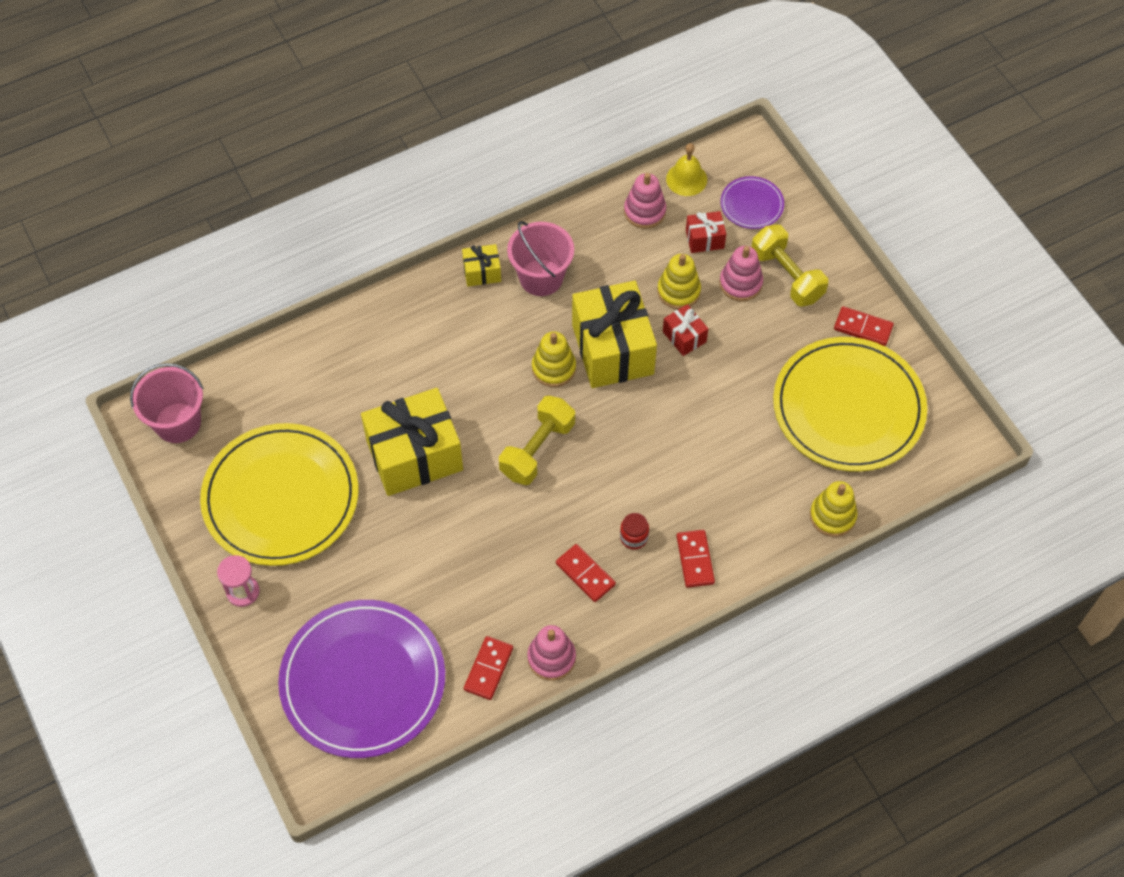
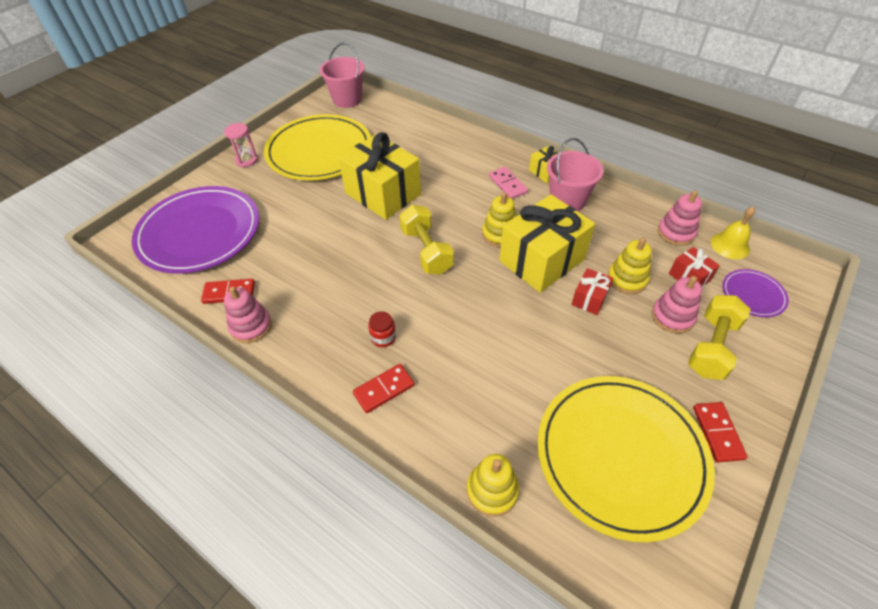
camera: 65 degrees right, 10 degrees down
(479, 320) = (508, 184): none -> pink domino
(537, 449) = (426, 251): yellow dumbbell -> yellow dumbbell turned 60 degrees clockwise
(585, 574) = (334, 319): red domino -> none

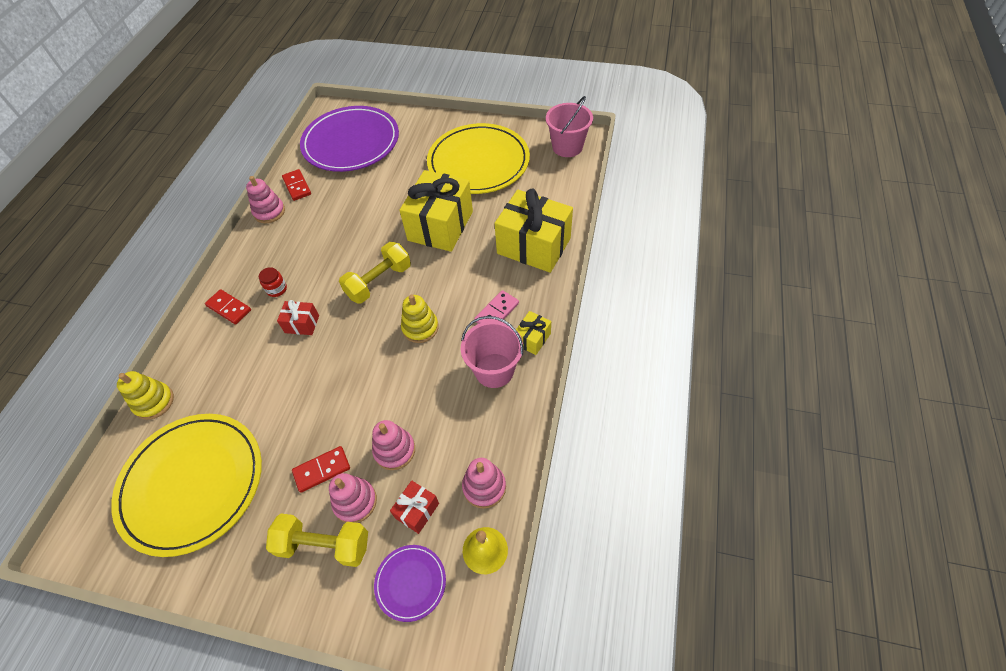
camera: 70 degrees right, 5 degrees up
(246, 160) = (444, 126): pink hourglass -> none
(542, 260) = (397, 371): yellow gift -> yellow gift (533, 246)
(589, 299) = (358, 422): red gift -> red gift (302, 324)
(627, 279) = (394, 450): yellow stacking toy -> pink stacking toy
(717, 433) = (225, 561): red domino -> red domino (322, 470)

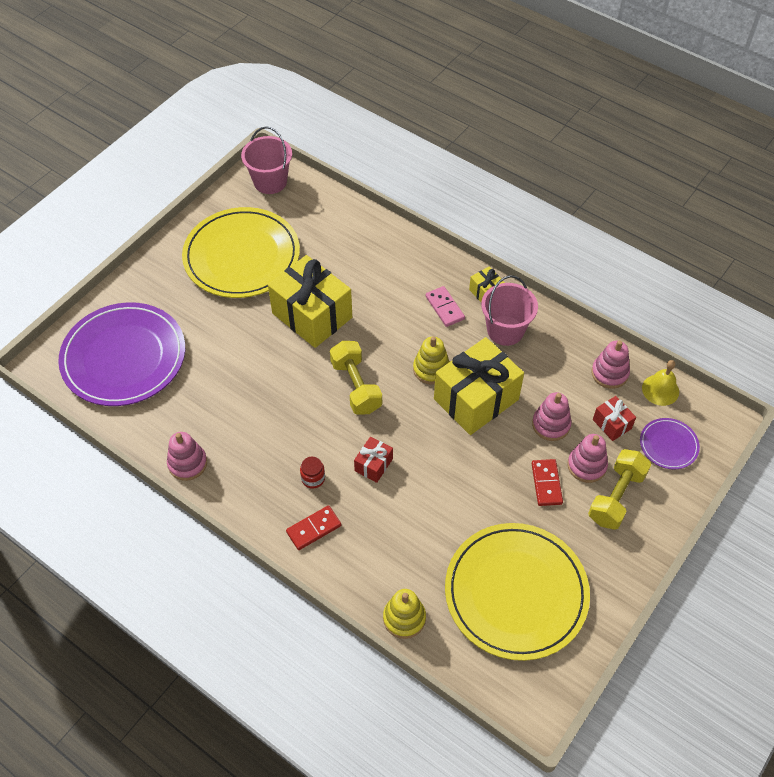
camera: 70 degrees left, 0 degrees up
(297, 186) = (162, 427): red domino -> none
(533, 246) = (383, 254): yellow gift -> yellow gift (476, 399)

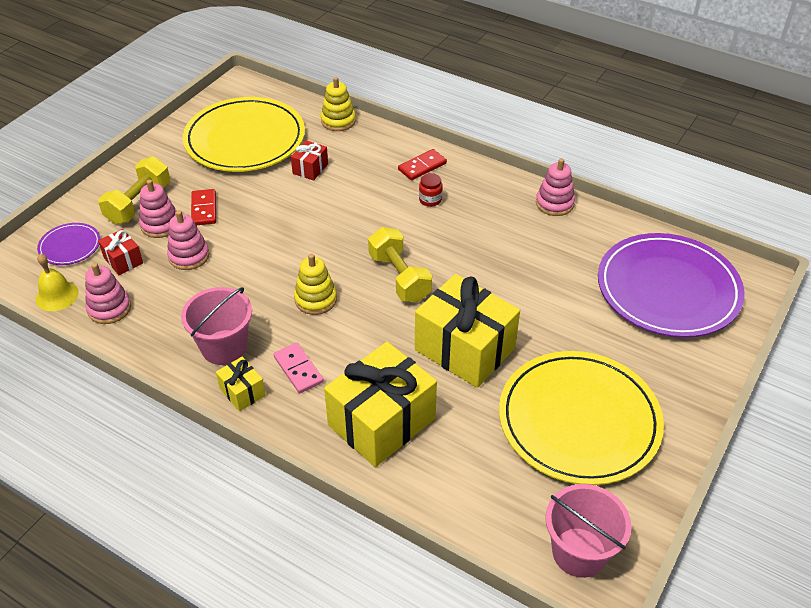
camera: 175 degrees right, 10 degrees down
(373, 465) = (373, 213): red gift -> red gift (310, 169)
(476, 399) = (266, 274): yellow gift -> yellow gift (381, 422)

